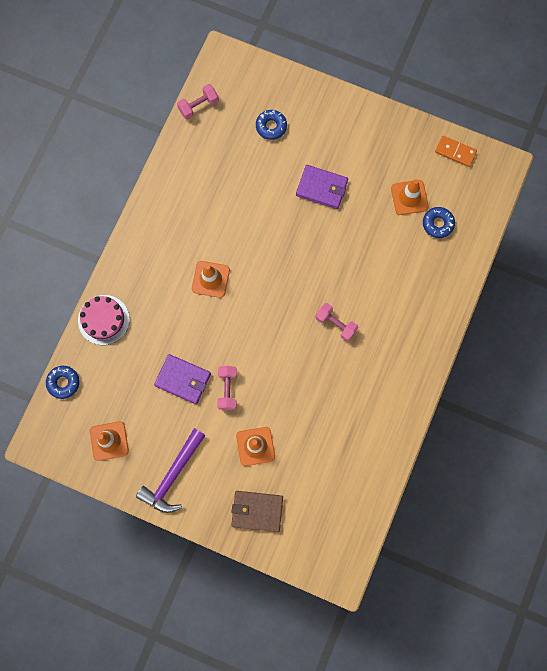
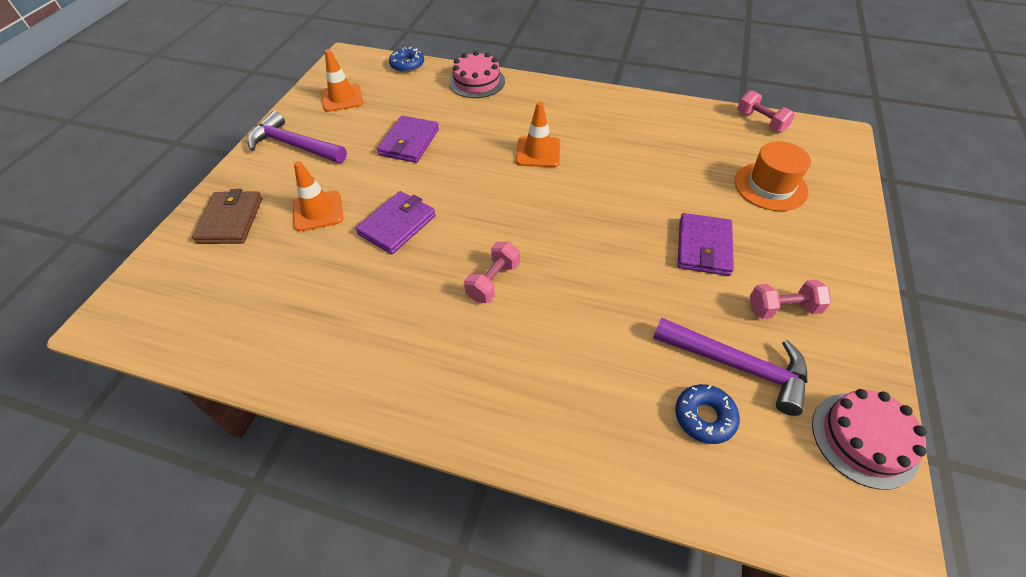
camera: 85 degrees right, 25 degrees down
(227, 389) = (396, 179): pink dumbbell -> pink dumbbell (782, 308)
(271, 126) = (770, 186): blue donut -> orange hat
(277, 387) = (397, 225): none -> purple wallet
(409, 197) = (737, 365): orange traffic cone -> purple hammer
(455, 152) = (864, 439): orange domino -> pink cake

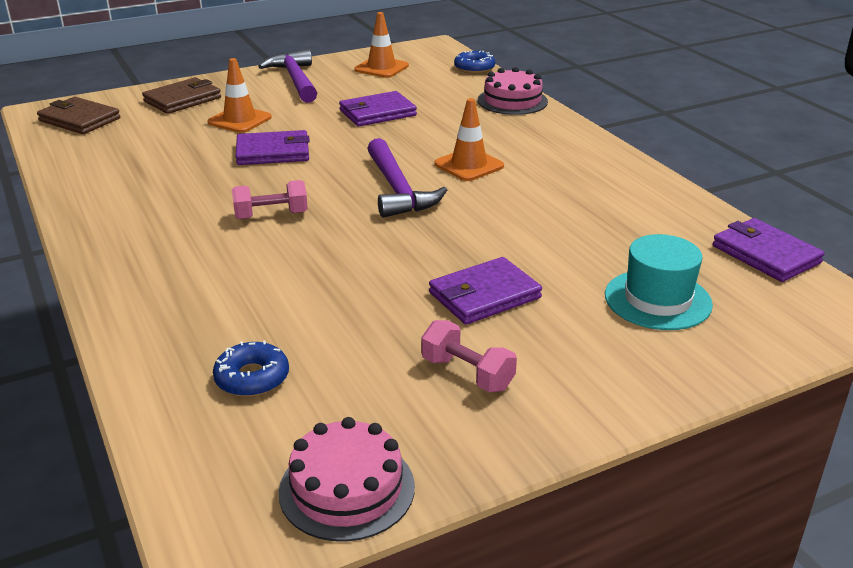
camera: 45 degrees right, 20 degrees down
(167, 302) = (79, 119): none -> brown wallet
(737, 365) = (343, 373): purple hammer -> purple hammer (397, 190)
(760, 122) = (765, 254): pink dumbbell -> purple wallet
(770, 186) = (657, 300): orange hat -> turquoise hat

